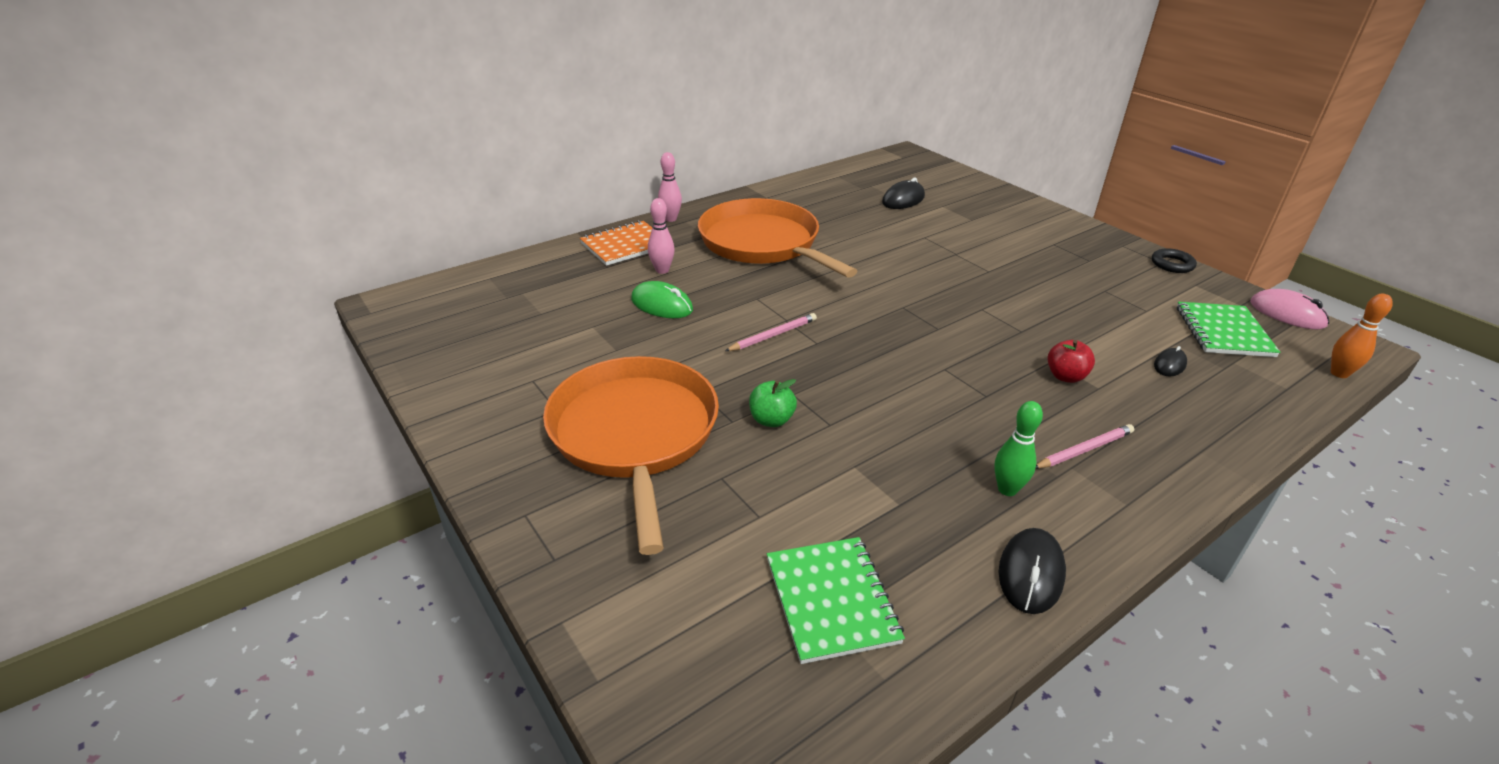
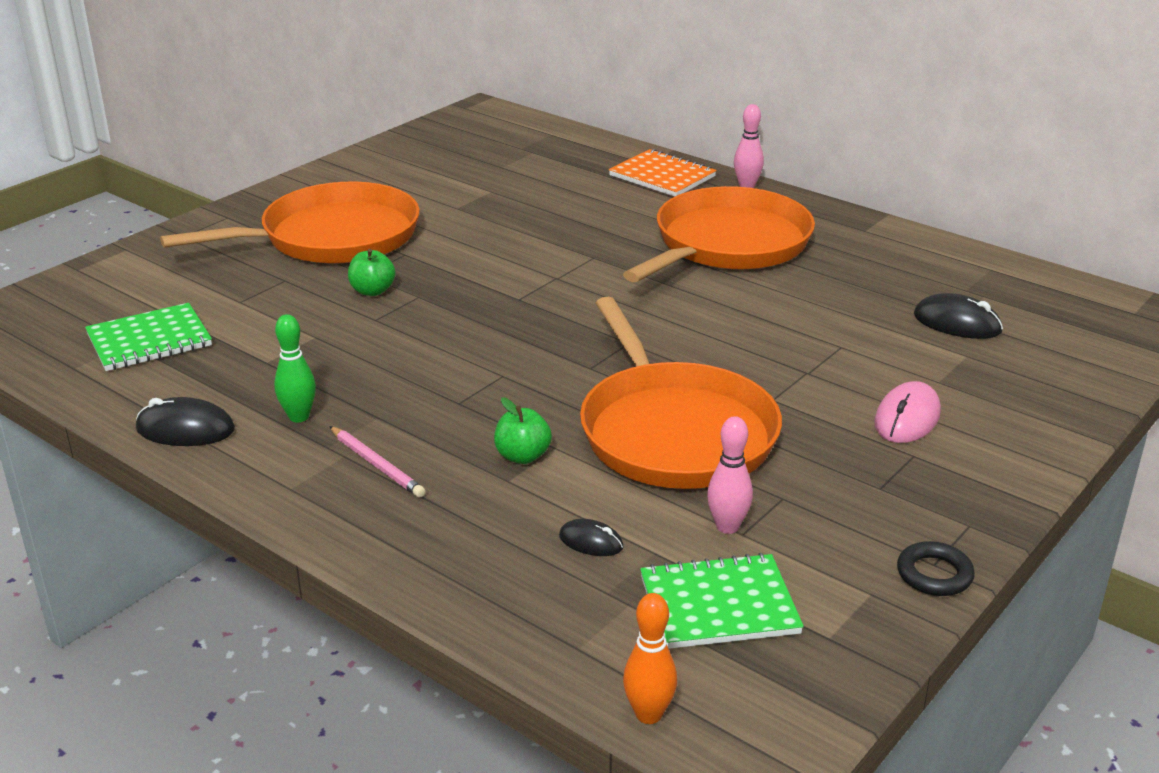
camera: 75 degrees right, 5 degrees down
(661, 305) = (548, 213): green mouse -> none
(662, 270) = (620, 202): pink bowling pin -> pink bowling pin (727, 527)
(773, 335) = (520, 274): pink pencil -> none
(1030, 311) = (674, 432): none -> orange pan
(1065, 376) = (522, 456): red apple -> green apple
(1287, 314) = (829, 689): pink mouse -> pink mouse (907, 418)

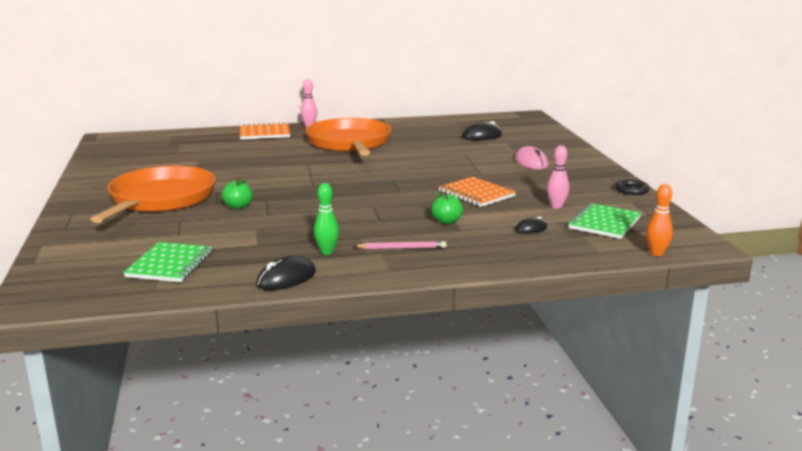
camera: 50 degrees left, 10 degrees down
(674, 432) = (476, 194): orange pan -> orange notebook

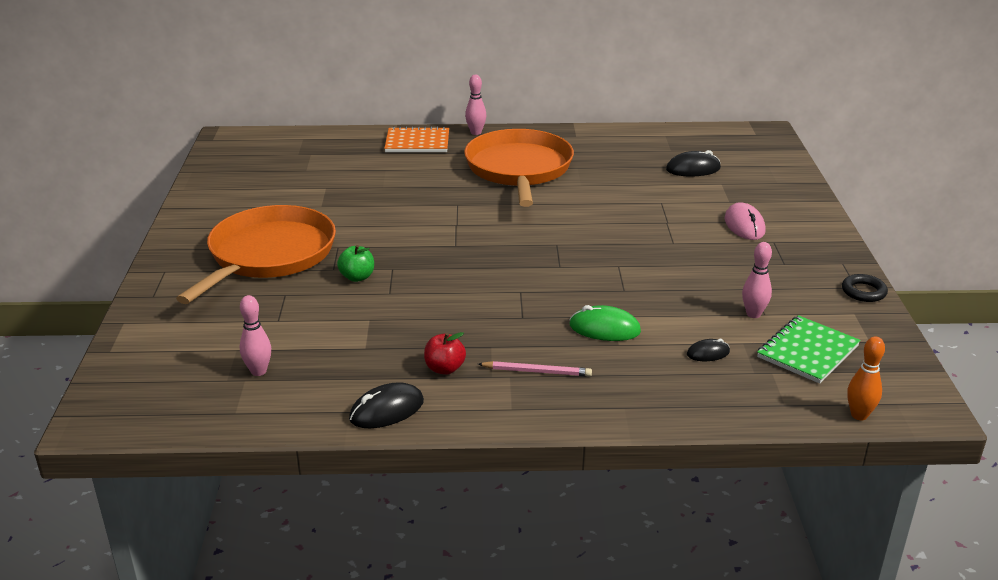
camera: 10 degrees right, 10 degrees up
(170, 264) = (258, 371): green notebook -> pink bowling pin
(327, 252) = (444, 368): green bowling pin -> red apple
(446, 221) = (604, 328): green apple -> green mouse
(476, 194) = (656, 280): orange notebook -> none

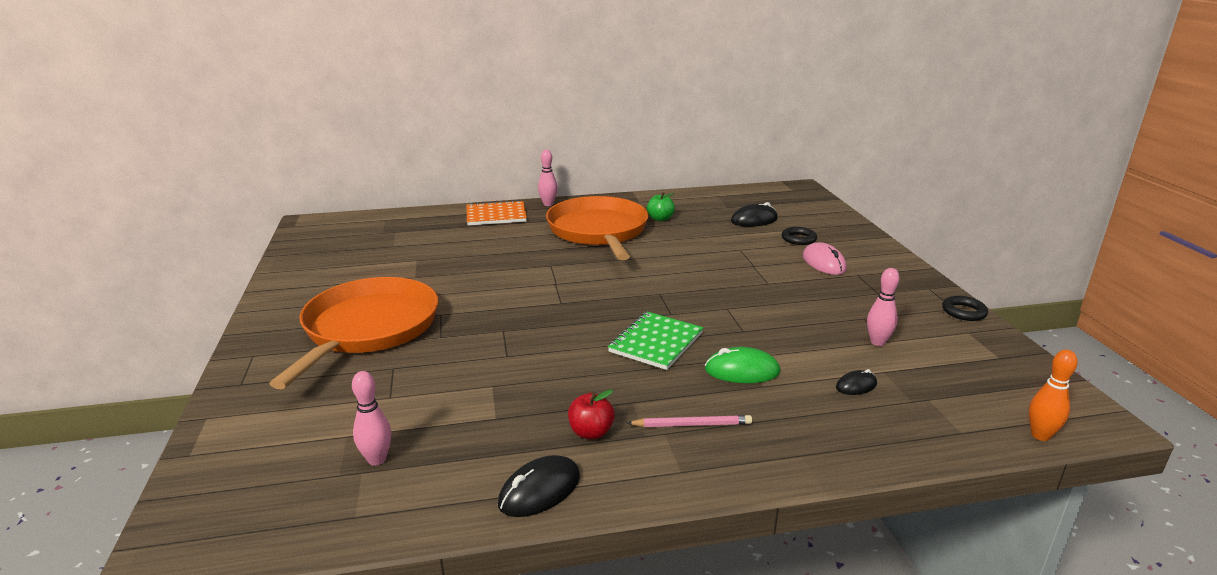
camera: 10 degrees left, 5 degrees down
(357, 277) = (468, 342): green apple -> green apple (660, 219)
(731, 195) = (798, 239): none -> black ring
(807, 351) = (949, 374): green notebook -> green notebook (656, 342)

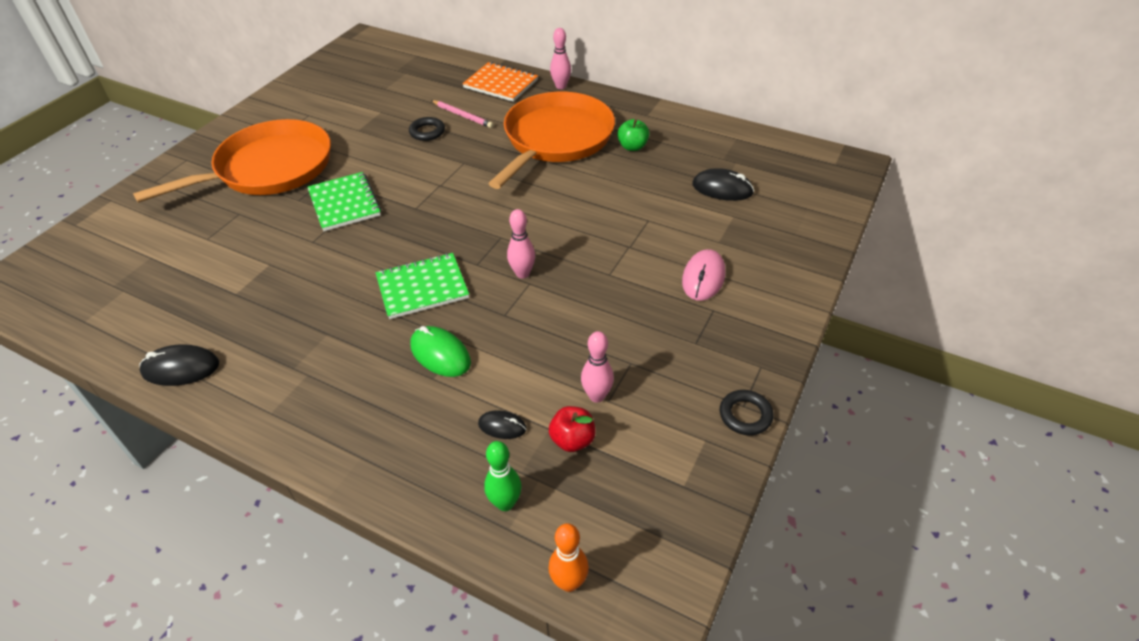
camera: 40 degrees right, 20 degrees up
(377, 459) = (141, 286): pink bowling pin -> pink bowling pin (522, 273)
(491, 322) = (344, 203): none -> green notebook
(591, 432) = (267, 343): red apple -> red apple (572, 440)
(691, 425) = (333, 379): pink pencil -> pink pencil (462, 115)
(798, 239) = (728, 235): black ring -> black ring (427, 132)
(935, 421) = (505, 503): none -> green bowling pin

